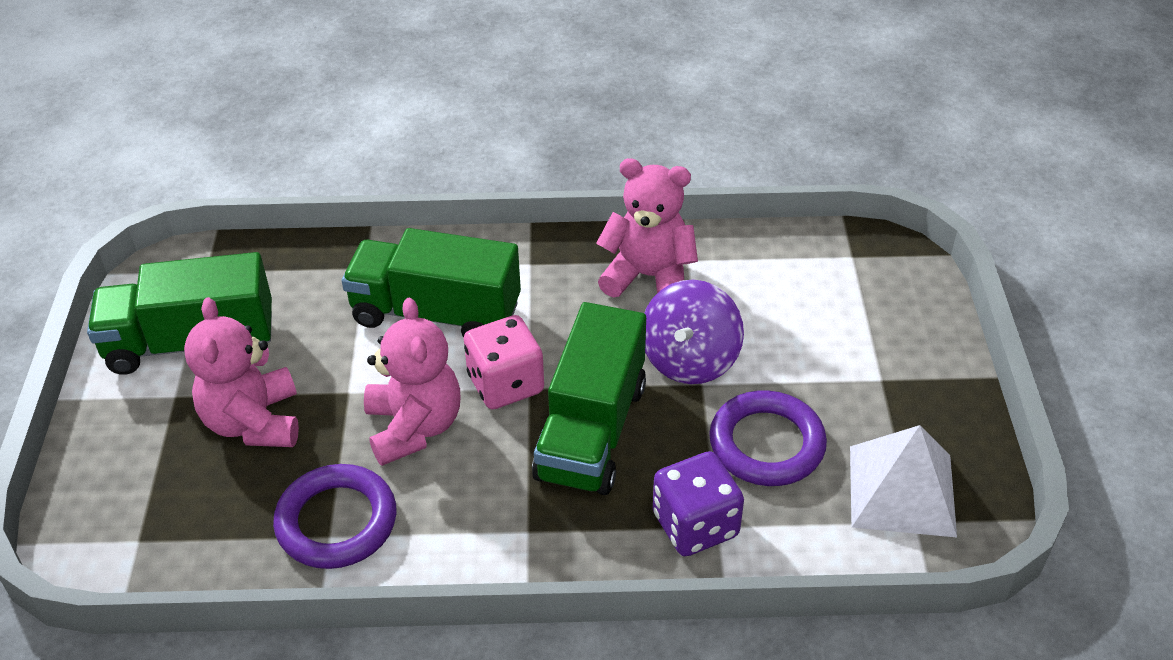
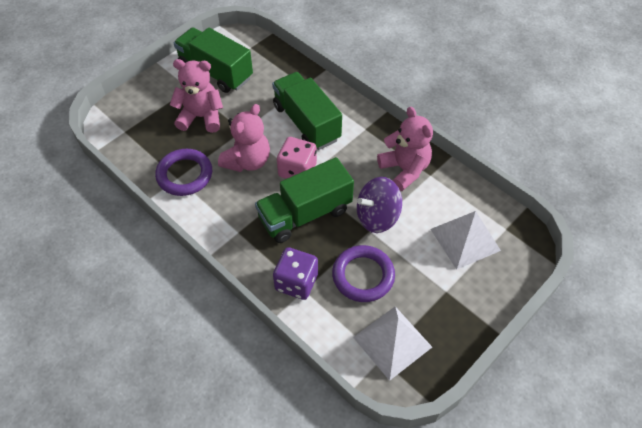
camera: 45 degrees right, 10 degrees up
(253, 422) = (201, 117): pink teddy bear -> pink teddy bear turned 60 degrees clockwise
(825, 303) = (465, 239): none -> white pyramid

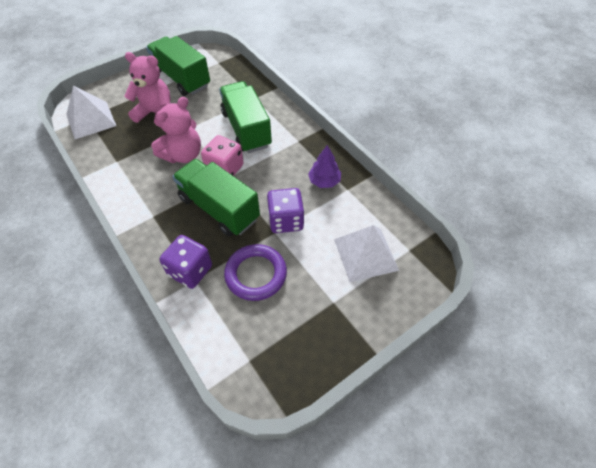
camera: 10 degrees right, 0 degrees up
(184, 175) = (124, 159): purple ring -> none
(305, 214) = (219, 208): green truck -> green truck turned 60 degrees clockwise
(377, 217) = (286, 220): purple spinning top -> purple dice
(392, 342) = (265, 345): white pyramid -> white pyramid (91, 120)
(404, 170) = (324, 181): pink teddy bear -> purple tree

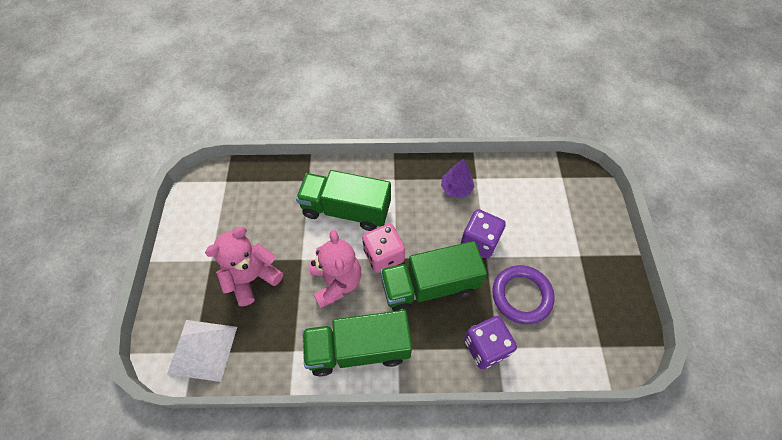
camera: 55 degrees left, 5 degrees up
(181, 78) = (219, 226): green truck -> green truck (358, 349)
(366, 254) = (549, 207): white pyramid -> none

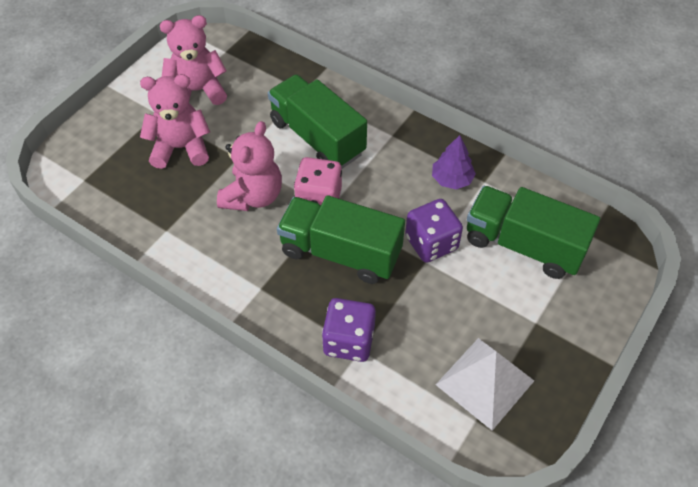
camera: 35 degrees right, 5 degrees down
(202, 349) = (92, 182): white pyramid -> white pyramid (484, 382)
(229, 224) = (197, 91): none -> pink teddy bear
(358, 349) = (224, 264): green truck -> green truck (523, 245)
(521, 296) = (430, 319): purple ring -> none

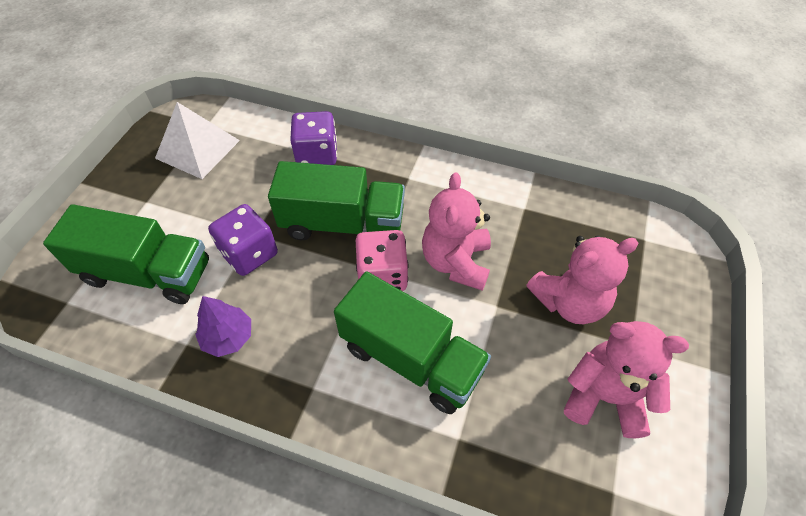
camera: 165 degrees right, 0 degrees up
(197, 91) = (605, 396): pink teddy bear -> pink teddy bear turned 135 degrees counterclockwise

